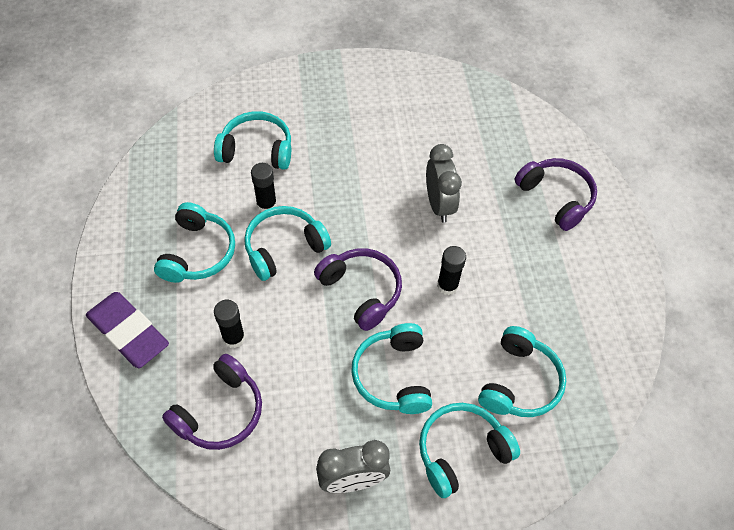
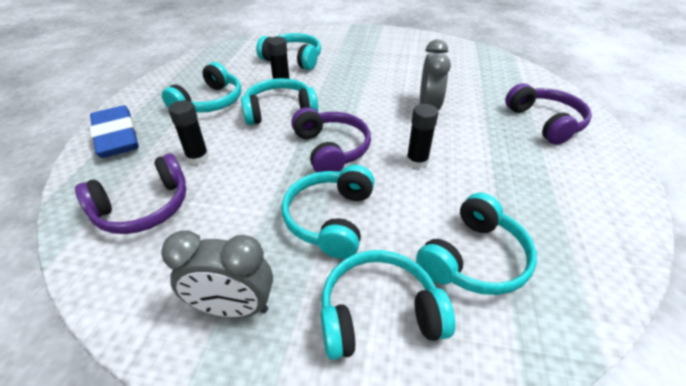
camera: 20 degrees right, 15 degrees down
(128, 332) = (117, 137): purple eraser -> blue eraser

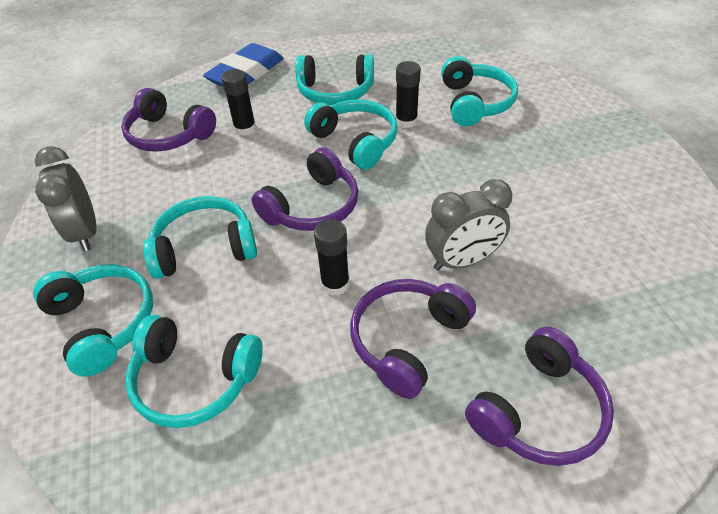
camera: 65 degrees right, 5 degrees up
(480, 147) = (407, 340): none -> purple headphones

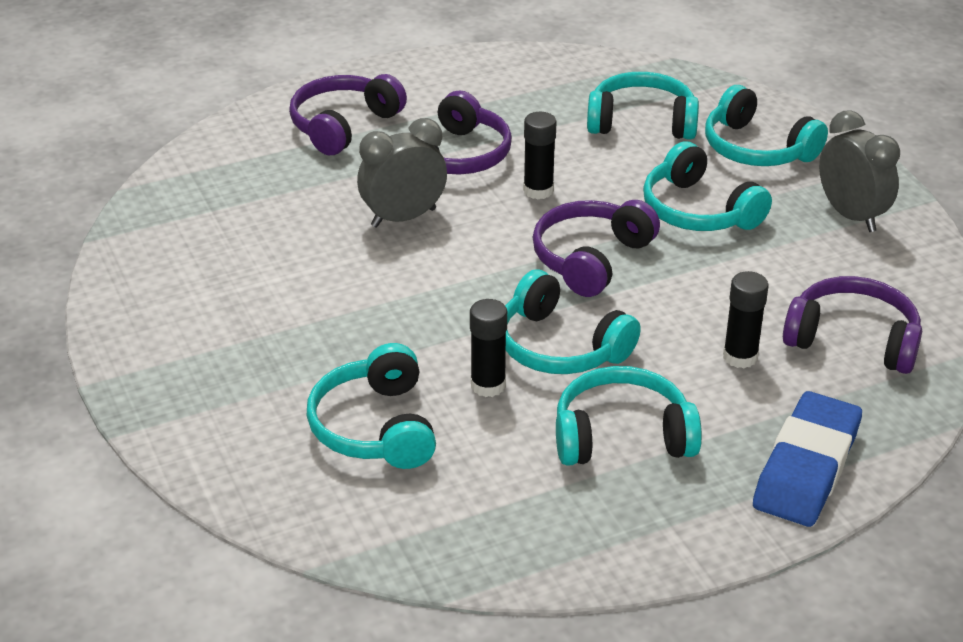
camera: 170 degrees right, 10 degrees down
(205, 248) = (698, 211): turquoise headphones -> turquoise headphones turned 75 degrees clockwise

